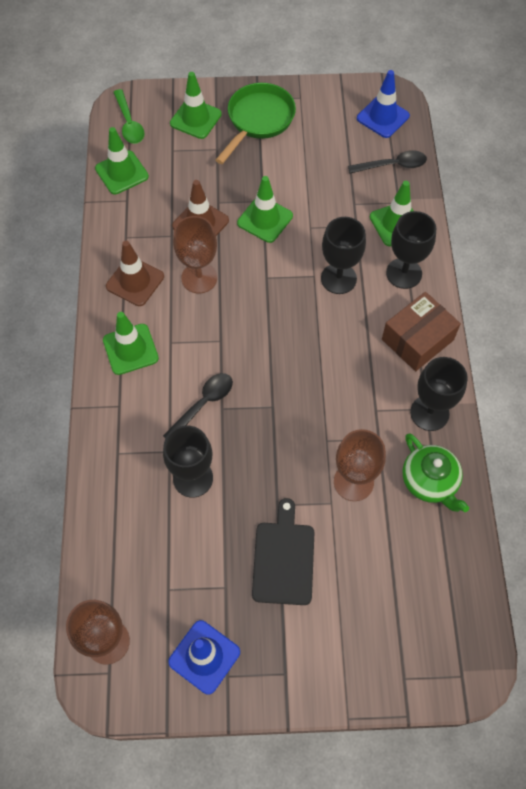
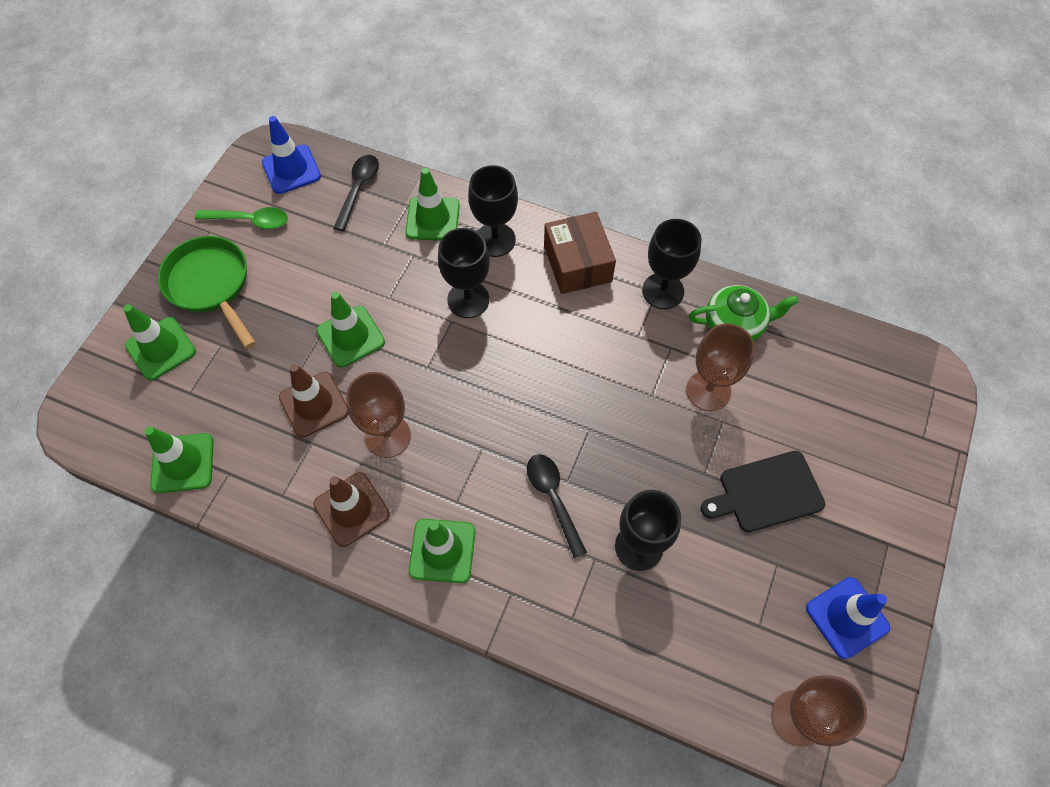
camera: 65 degrees left, 0 degrees up
(129, 123) = (113, 425): green spoon -> green spoon (249, 220)
(283, 558) = (766, 492): black cutting board -> black cutting board turned 45 degrees counterclockwise

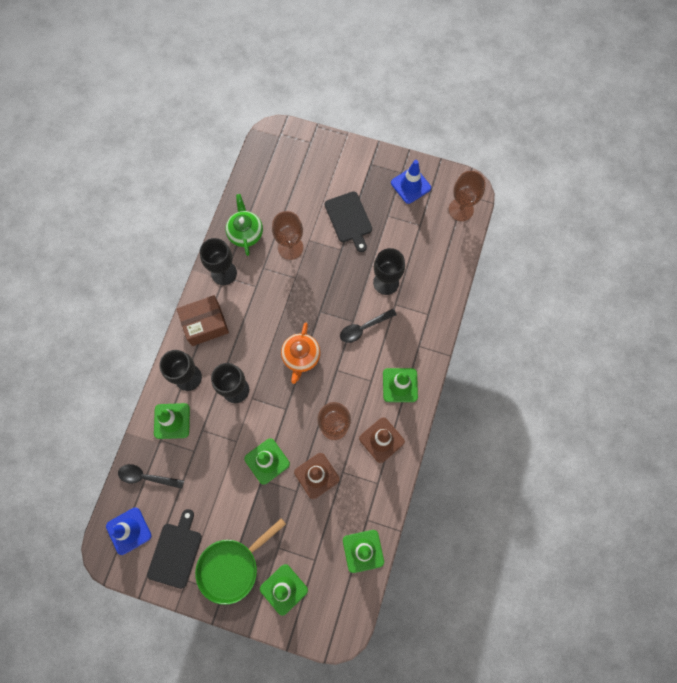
camera: 95 degrees left, 10 degrees up
(249, 220) = (176, 552): green spoon -> black cutting board
(511, 394) = (301, 357): none -> orange teapot

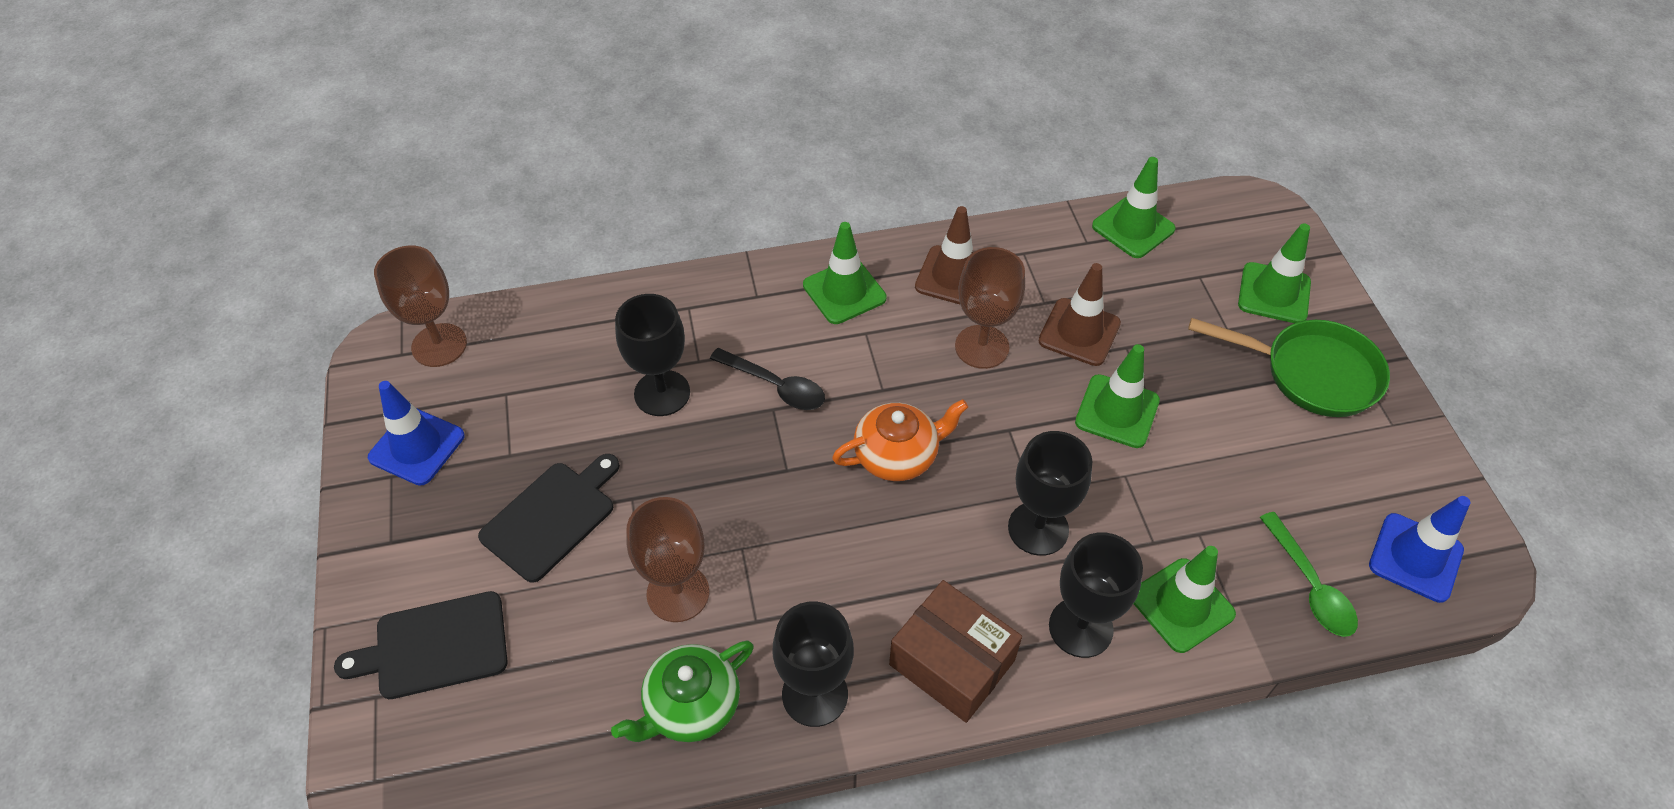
camera: 120 degrees left, 20 degrees down
(147, 477) = (1310, 585): black spoon -> green spoon
(176, 552) = (1371, 464): black cutting board -> black cutting board (434, 646)

